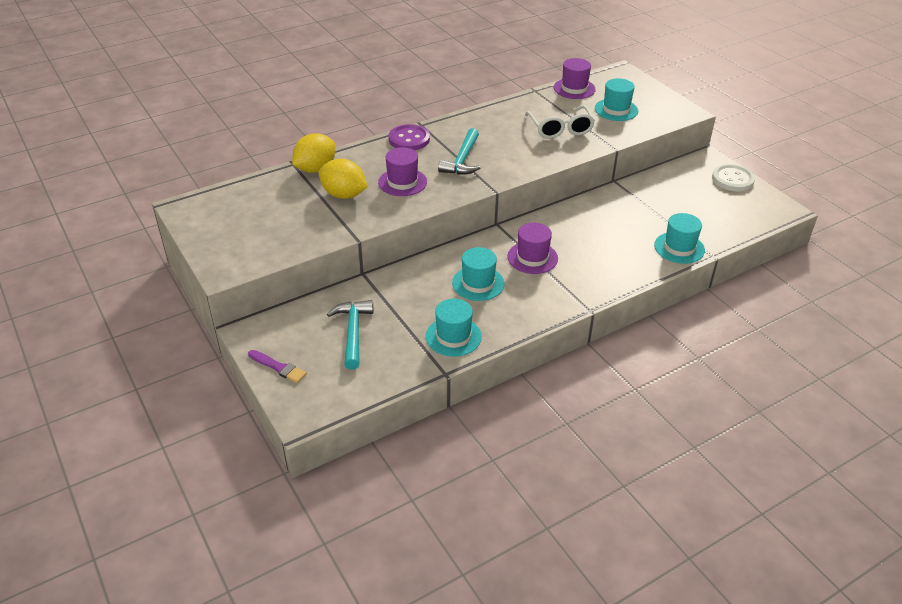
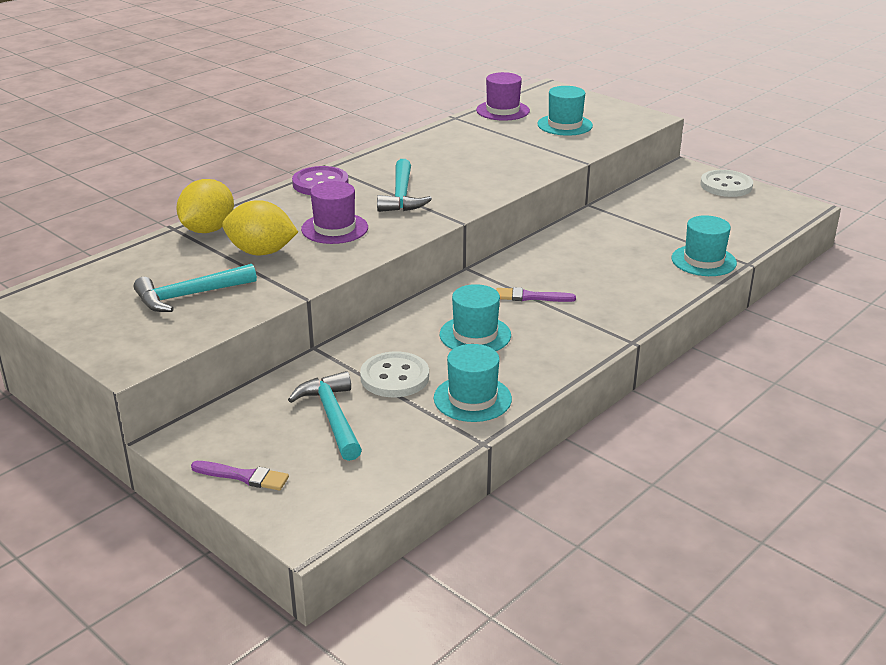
camera: 15 degrees left, 10 degrees down
(282, 224) = (189, 295): none -> turquoise hammer
(407, 308) = (394, 377): none -> white button
(532, 257) = (530, 297): purple hat -> purple brush
(560, 129) = (508, 151): white glasses -> none

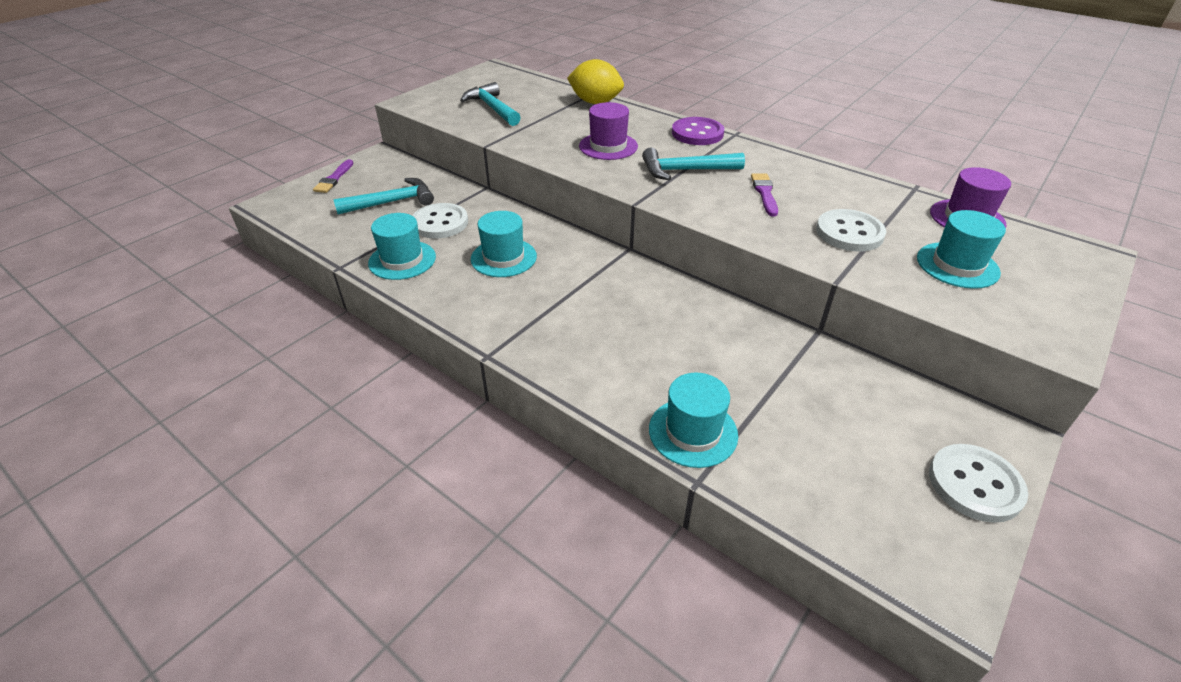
camera: 85 degrees right, 10 degrees up
(261, 252) = (561, 123): yellow lemon -> none
(520, 149) = (849, 233): none -> white button
(530, 297) = (576, 288): purple brush -> purple brush (764, 193)

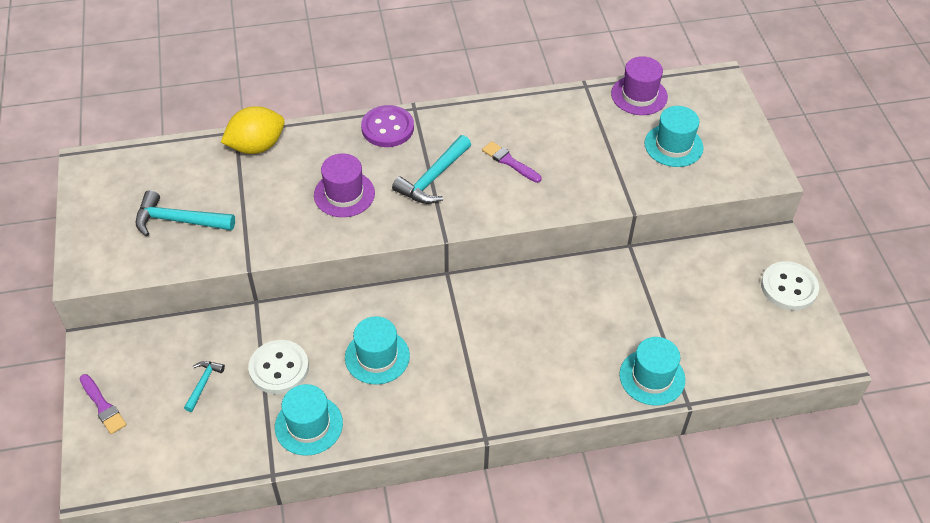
camera: 50 degrees left, 10 degrees up
(392, 202) = (203, 384): turquoise hammer -> turquoise hammer, size x0.55
(849, 233) = (596, 162): white button -> none

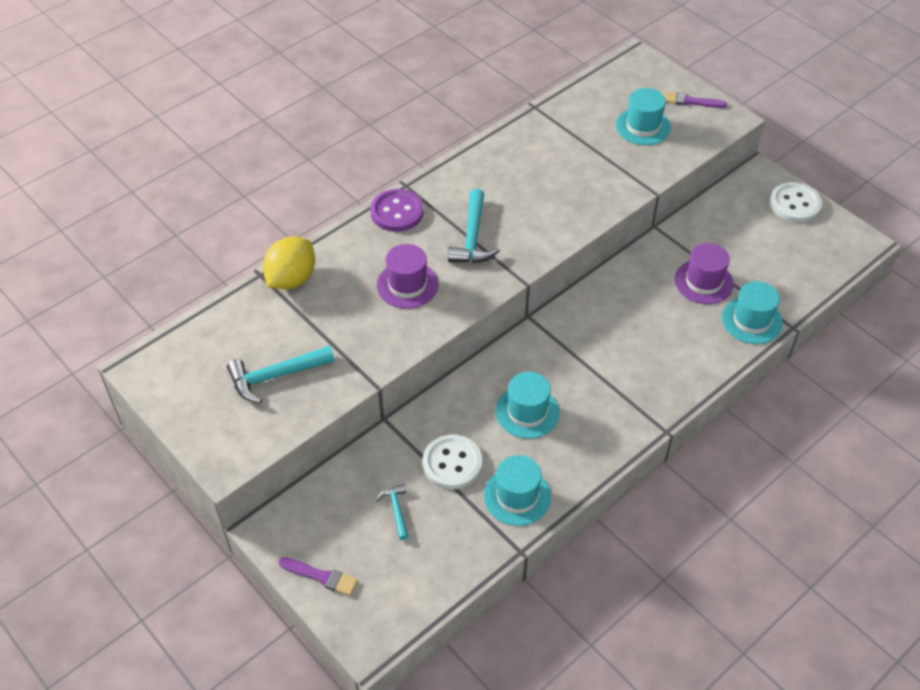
camera: 30 degrees left, 0 degrees up
(509, 162) = (524, 196): purple brush -> purple brush (690, 101)
(639, 95) = (583, 97): purple hat -> purple hat (703, 282)

